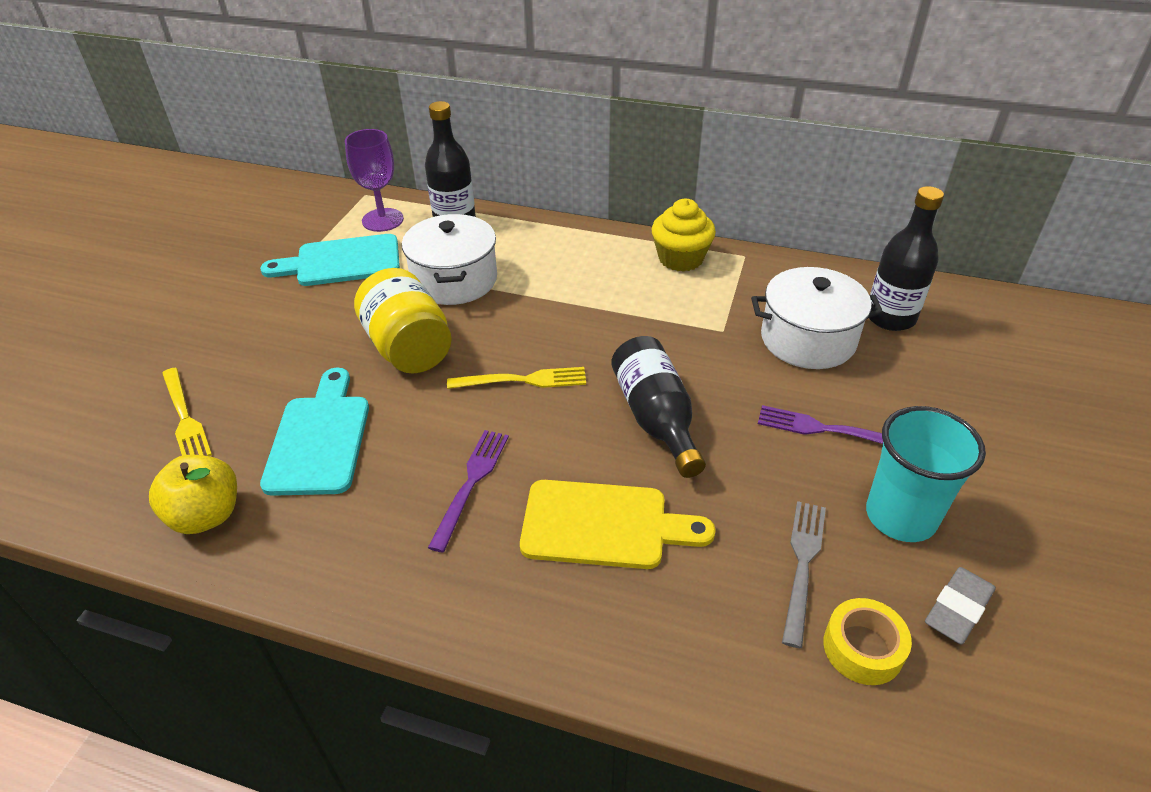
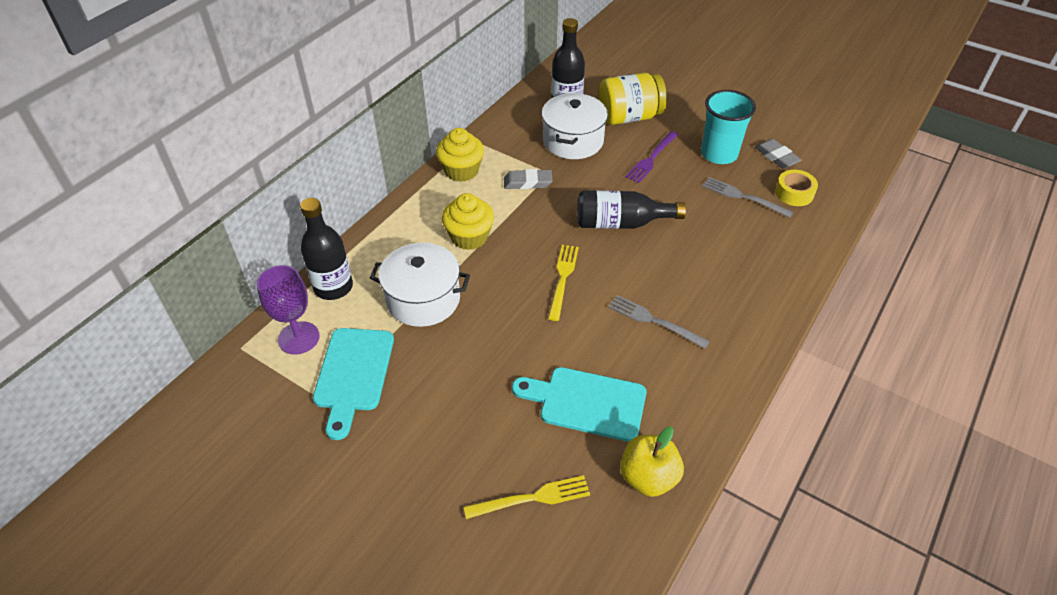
camera: 75 degrees left, 5 degrees up
(409, 348) = (500, 338): yellow jar -> yellow jar (629, 117)
(471, 482) = (653, 321): purple fork -> grey fork
(566, 290) = (469, 237): none -> yellow cupcake
(603, 525) = (702, 266): yellow cutting board -> none
(691, 315) = (527, 182): none -> grey eraser

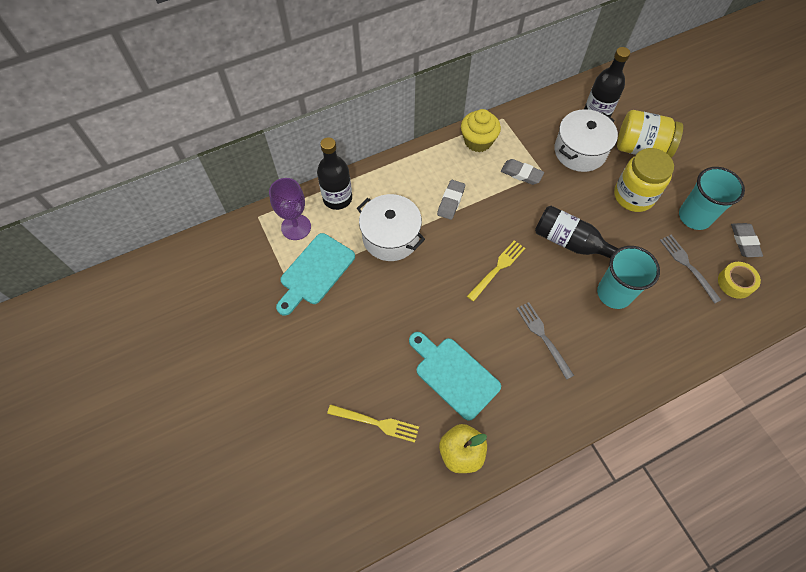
camera: 30 degrees right, 15 degrees up
(469, 237) = (451, 201): yellow cupcake -> grey eraser
(651, 159) = (633, 196): purple fork -> yellow jar
(694, 250) = (614, 293): none -> turquoise cup

